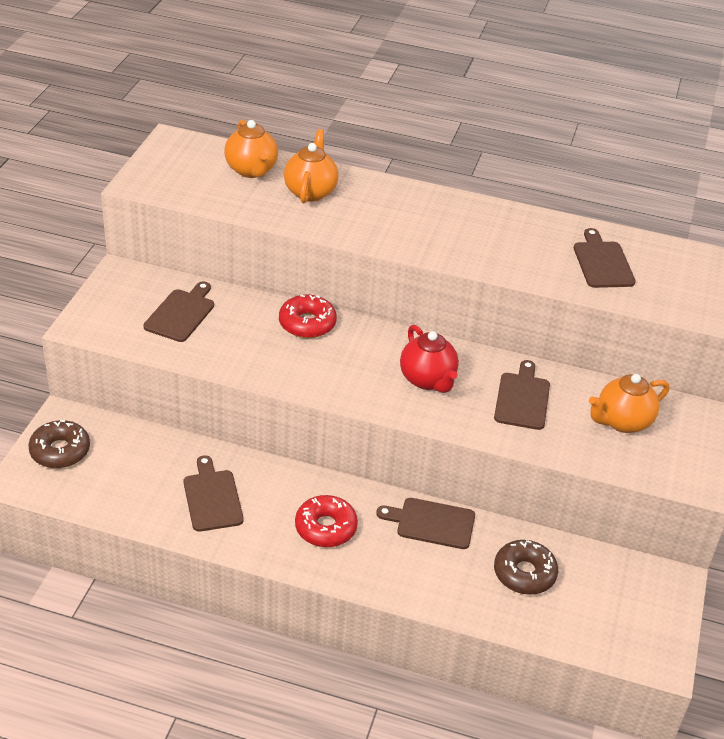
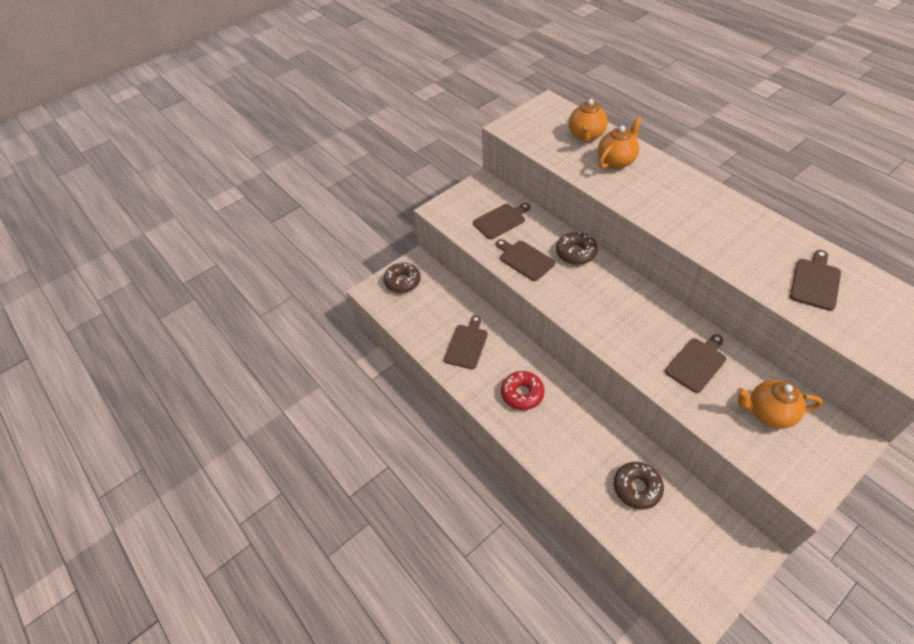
camera: 40 degrees right, 10 degrees up
(307, 323) = (576, 253): red donut -> brown donut
(428, 380) = (634, 322): red teapot -> none
(431, 523) = (593, 421): brown cutting board -> brown cutting board (525, 259)

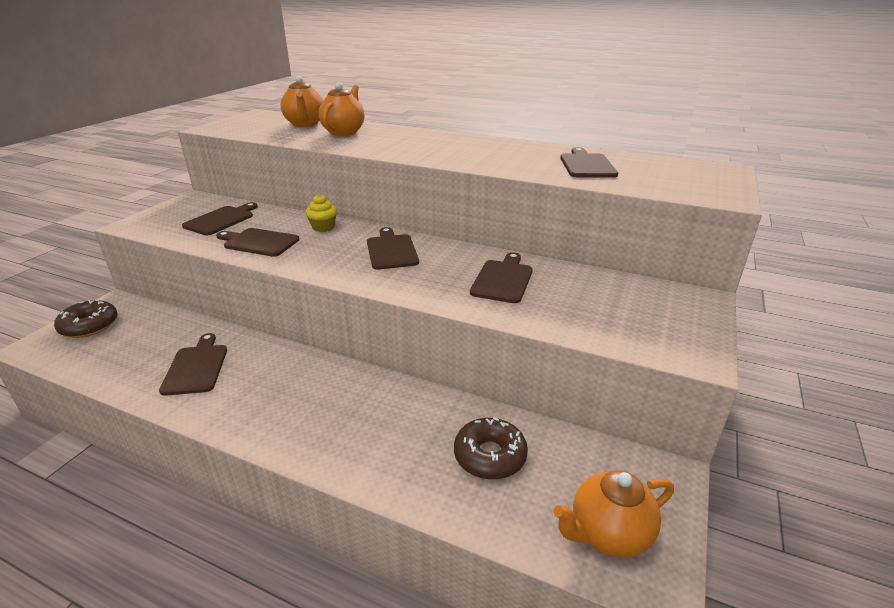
camera: 30 degrees left, 20 degrees down
(522, 394) = (291, 398): red donut -> none
(576, 253) = (323, 227): brown donut -> yellow cupcake
(621, 300) = (391, 250): none -> brown cutting board
(768, 413) = (605, 300): orange teapot -> orange teapot (608, 534)

